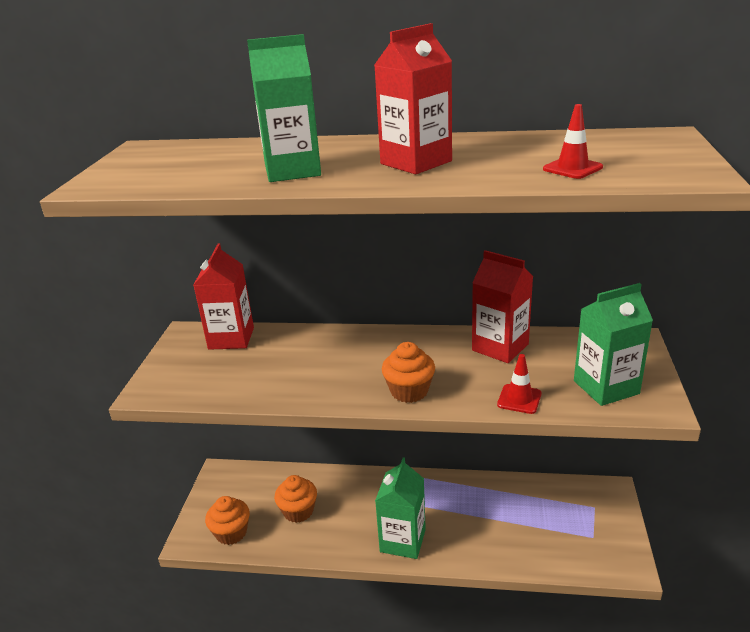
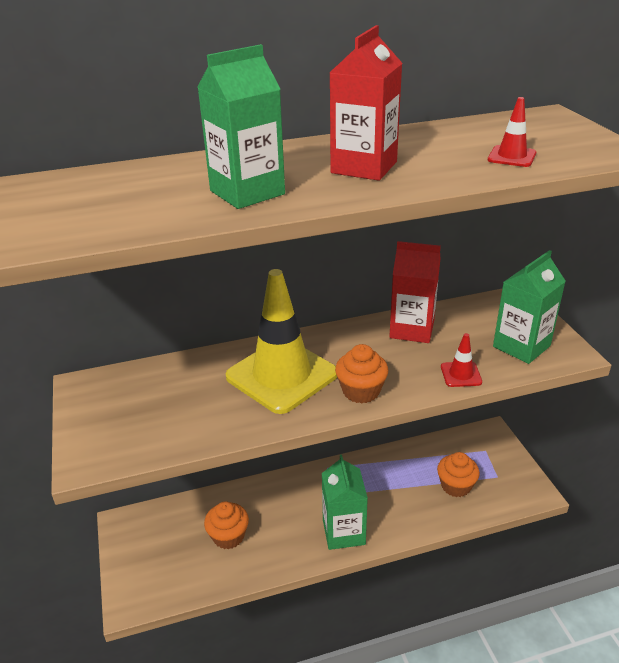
camera: 25 degrees left, 5 degrees up
(231, 338) = (139, 379): red carton -> none
(231, 533) = (171, 580): orange cupcake -> orange cupcake (456, 486)
(348, 361) = (282, 375): none -> yellow traffic cone

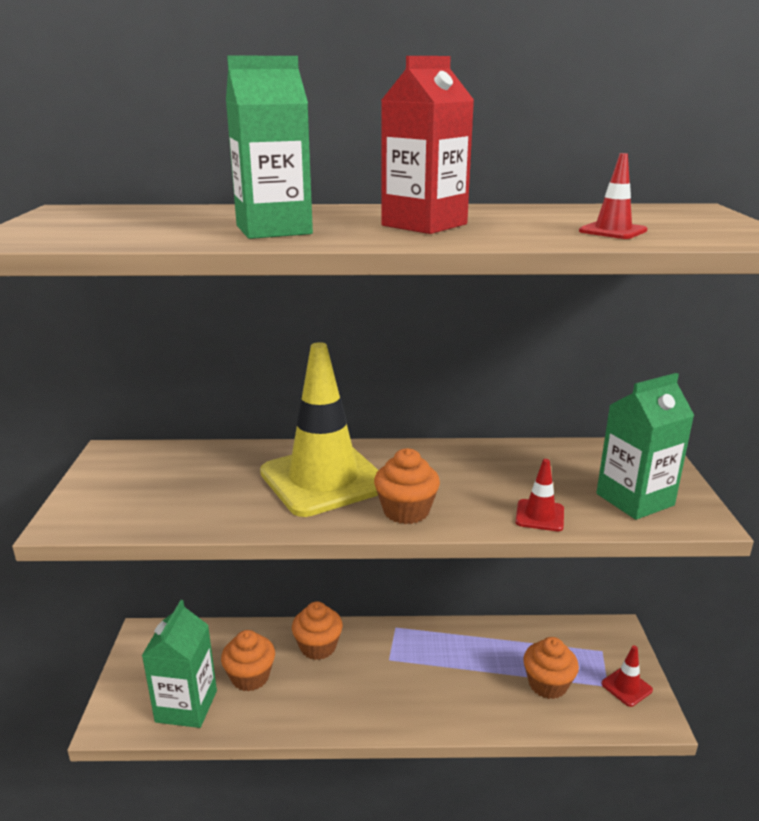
camera: 15 degrees right, 10 degrees down
(272, 498) = (318, 647): none -> orange cupcake
(343, 532) = (385, 705): green carton -> green carton (186, 706)
(412, 329) = (502, 460): red carton -> none
(510, 474) = (626, 687): none -> red traffic cone

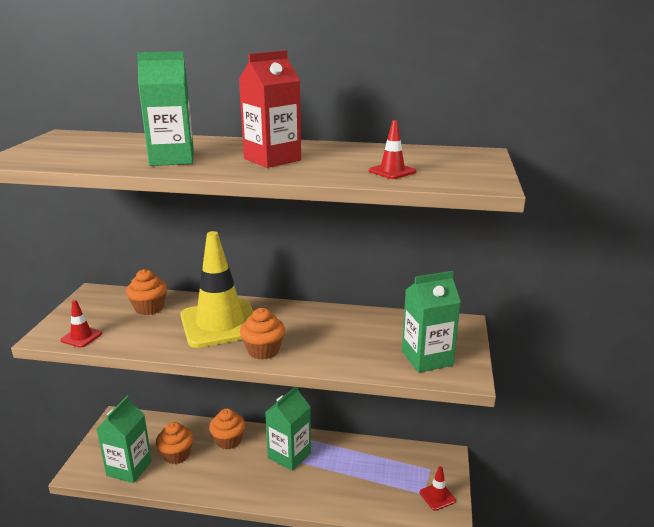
camera: 10 degrees right, 0 degrees up
(410, 656) = (289, 455): none -> green carton
(539, 515) = (352, 363): red traffic cone -> red traffic cone (81, 337)
(547, 684) = (380, 487): orange cupcake -> orange cupcake (149, 308)

